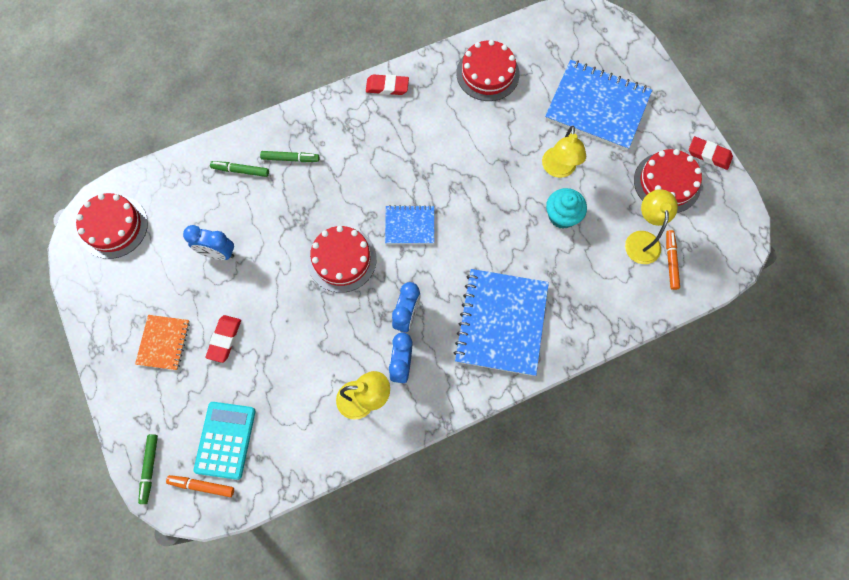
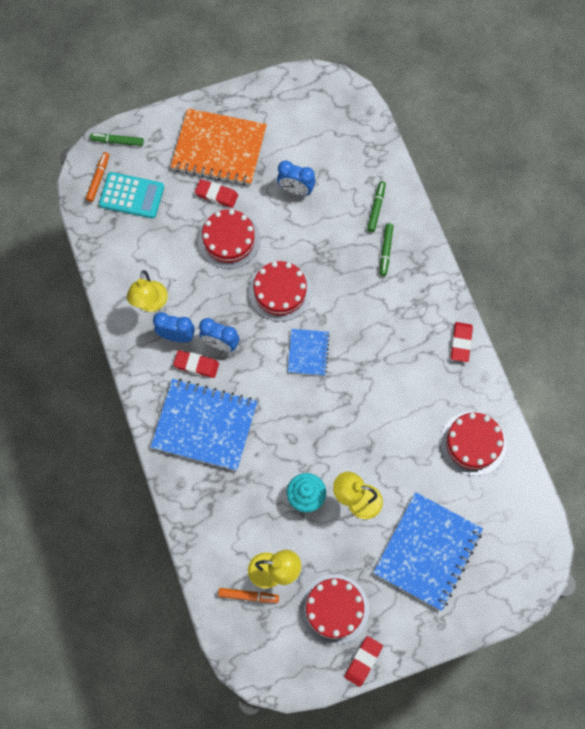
camera: 95 degrees right, 0 degrees up
(113, 226) = (328, 107): red cake -> red cake (229, 240)
(164, 343) = (219, 149): orange notebook -> orange notebook, size x1.90
(218, 253) = (296, 190): blue clock -> blue clock turned 90 degrees counterclockwise
(434, 339) = (196, 365): none -> red eraser

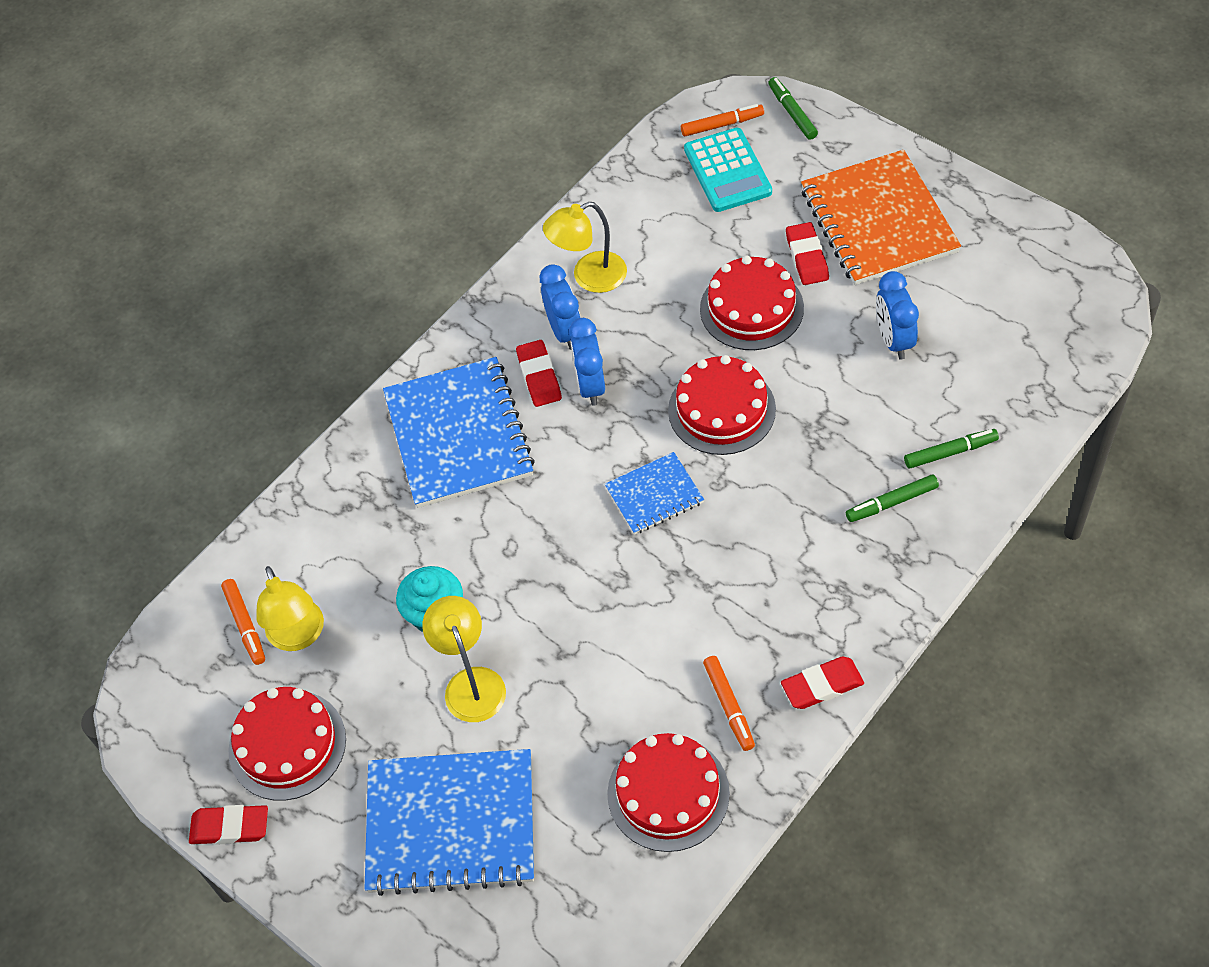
camera: 65 degrees right, 15 degrees down
(445, 389) = (729, 706): none -> orange marker

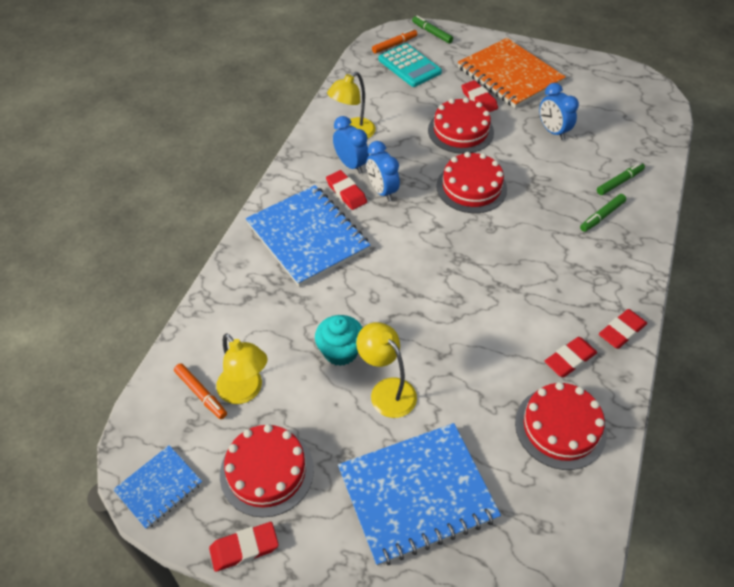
camera: 25 degrees left, 5 degrees down
(654, 495) = (454, 244): blue notebook -> blue notebook (159, 487)
(729, 706) = (570, 359): orange marker -> red eraser

